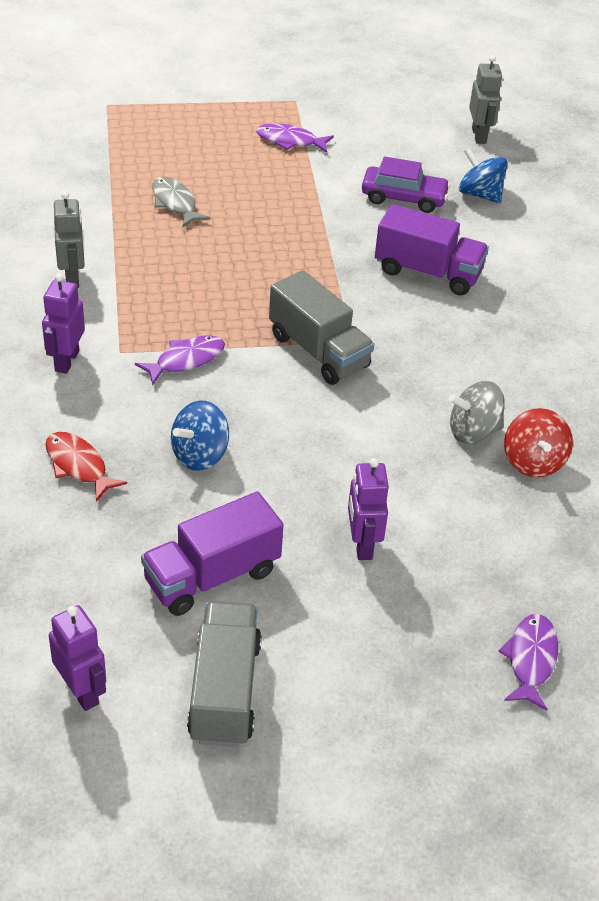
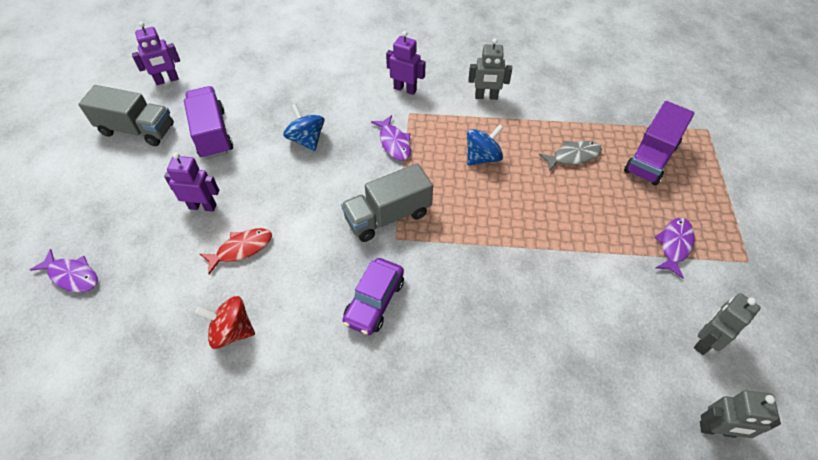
camera: 105 degrees right, 10 degrees up
(78, 466) = (316, 88): red fish -> red fish (241, 249)
(397, 133) = (705, 341): none -> grey robot
(404, 198) = (589, 321): purple car -> purple car (374, 301)
(427, 272) = (475, 314): purple truck -> purple truck (651, 158)
(473, 431) = (277, 297): grey spinning top -> none
(480, 194) = (599, 396): blue spinning top -> blue spinning top (482, 157)

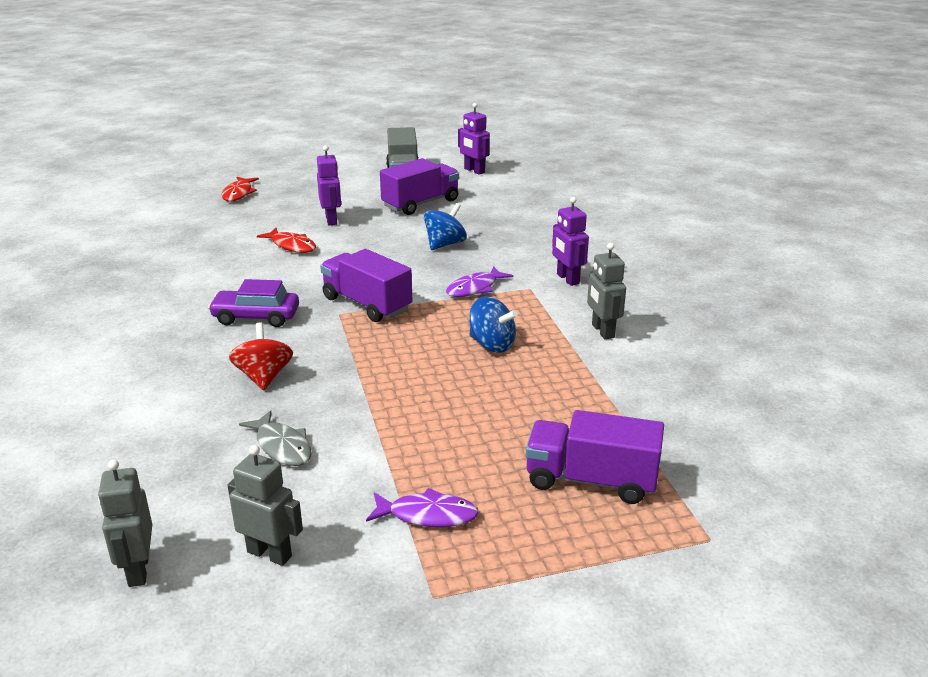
camera: 70 degrees right, 25 degrees down
(72, 276) = (238, 194): purple fish -> red fish
(232, 331) = (204, 261): red spinning top -> red spinning top (264, 377)
(388, 216) = (367, 304): grey truck -> purple truck
(405, 89) = (567, 279): purple robot -> purple robot turned 150 degrees clockwise
(573, 156) = (543, 410): grey fish -> grey fish (282, 446)

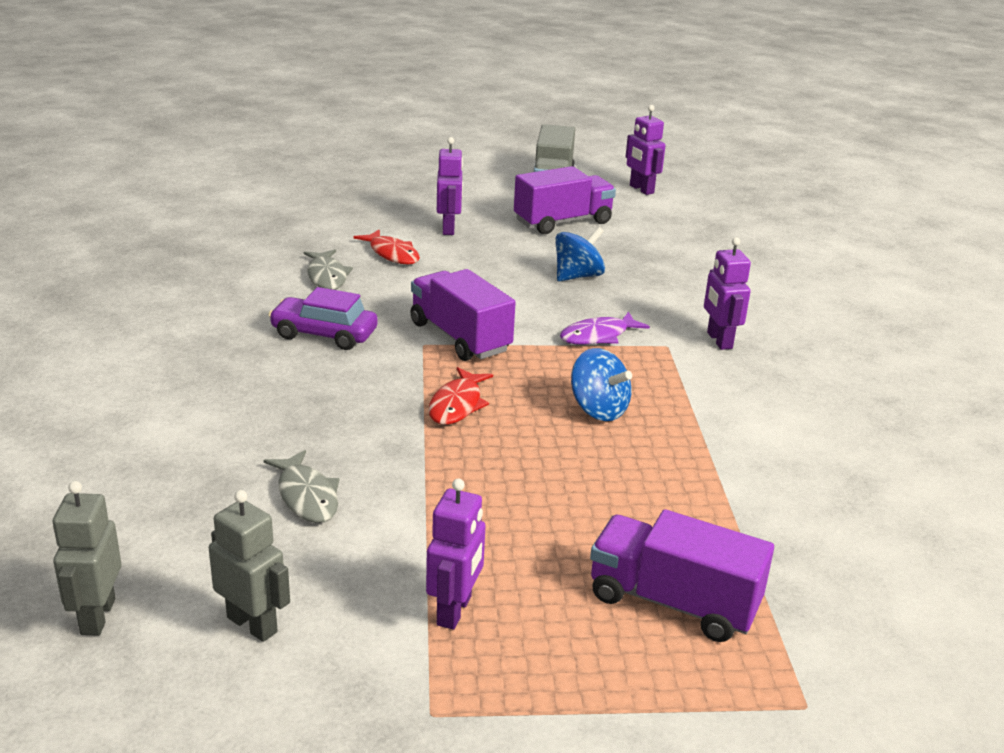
camera: 10 degrees right, 0 degrees up
(238, 194) = (349, 183): red fish -> red fish (457, 405)
(243, 270) = (327, 276): none -> grey fish
(264, 377) = (311, 408): red spinning top -> none
(427, 515) = (455, 611): purple fish -> purple robot
(602, 331) = (744, 413): grey robot -> none

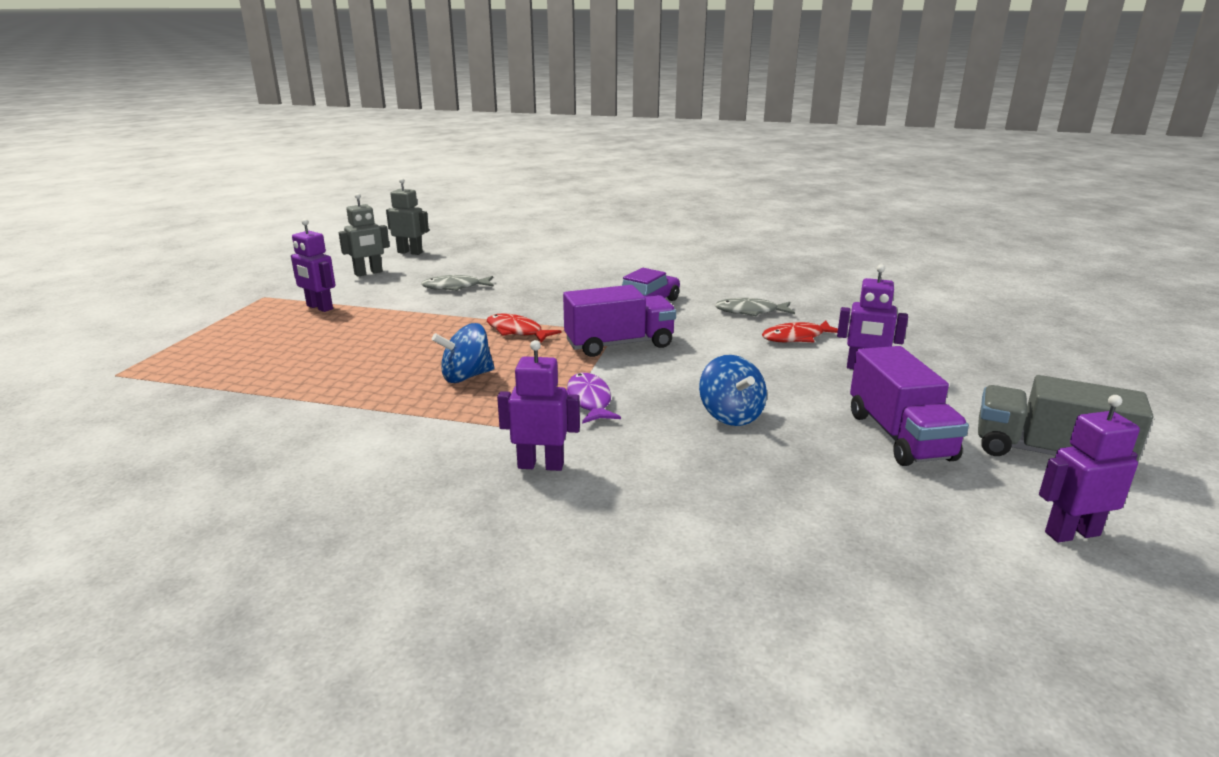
camera: 110 degrees right, 5 degrees down
(673, 602) = (241, 358): purple truck -> none

